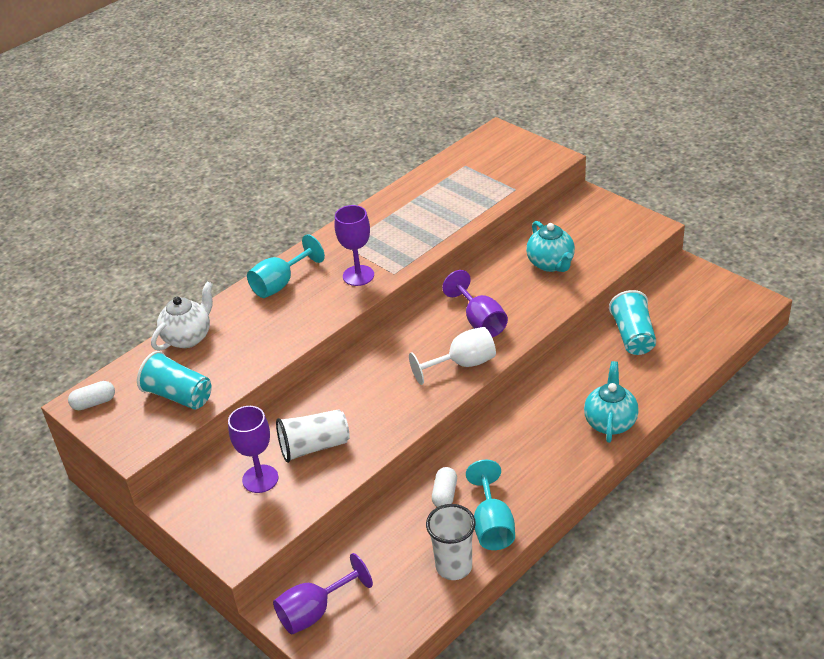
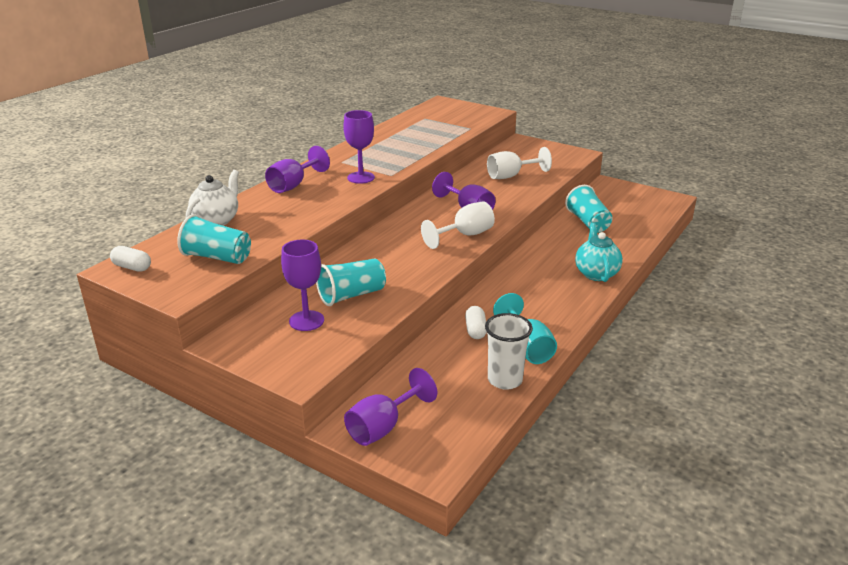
camera: 15 degrees left, 10 degrees down
(94, 403) = (132, 267): white capsule -> white capsule turned 60 degrees clockwise
(280, 284) = (293, 185): turquoise goblet -> purple goblet
(314, 447) = (351, 295): white cup -> turquoise cup
(551, 264) = (511, 176): turquoise teapot -> white goblet

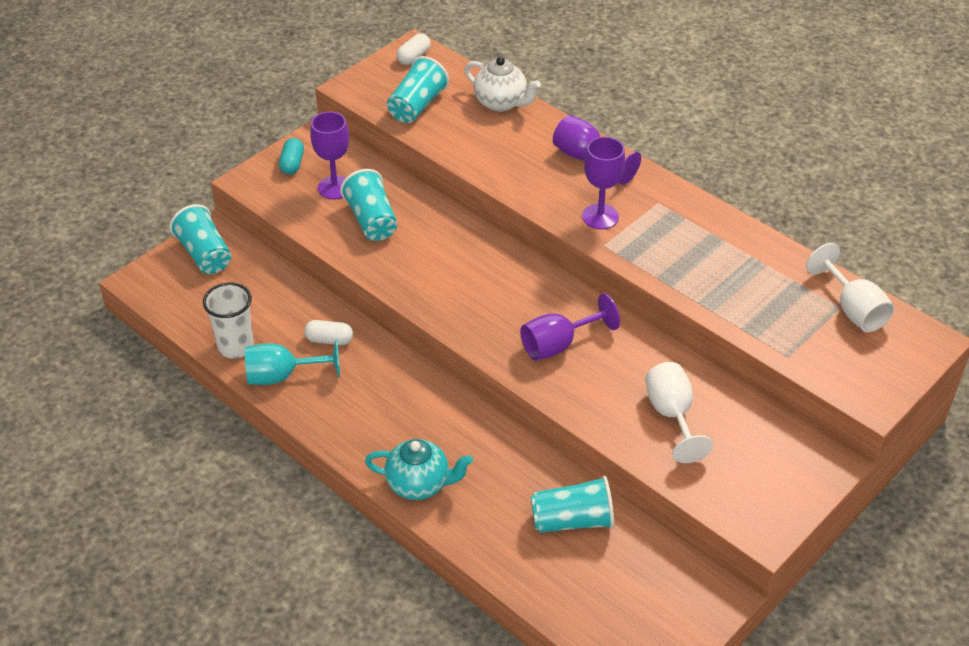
camera: 100 degrees right, 15 degrees up
(269, 352) = (292, 164): none -> turquoise capsule
(383, 427) = (205, 254): purple goblet -> turquoise cup
(465, 235) = (484, 329): white goblet -> white goblet (853, 309)

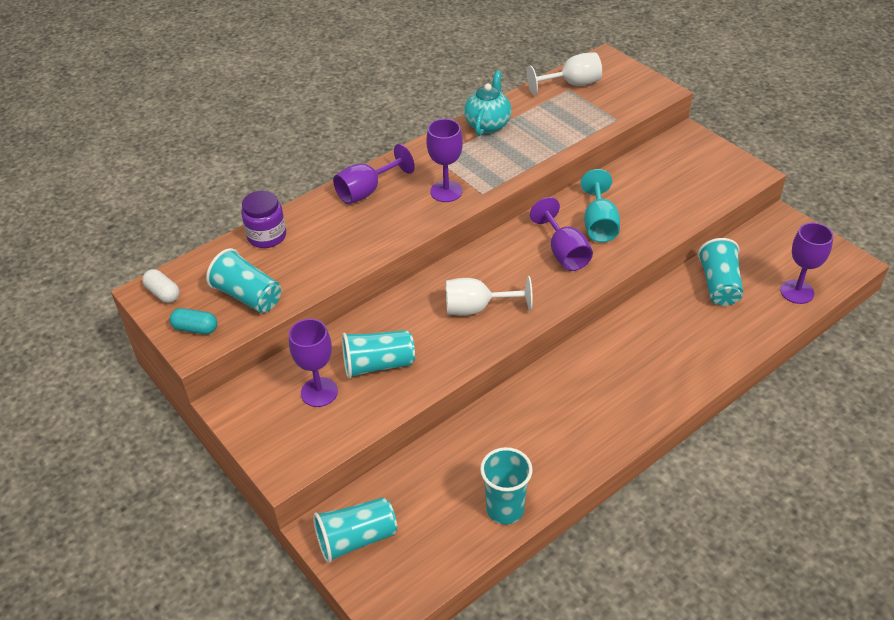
camera: 80 degrees left, 0 degrees up
(236, 347) = (505, 509): white cup -> turquoise cup
(282, 376) = (550, 470): turquoise goblet -> turquoise goblet (599, 224)
(292, 164) = (268, 427): turquoise capsule -> turquoise capsule (195, 328)
(329, 340) = (505, 430): white capsule -> none
(419, 484) = (685, 374): turquoise teapot -> turquoise teapot (488, 124)
(501, 103) = (267, 236): white teapot -> purple jar
(576, 604) = (797, 292): none -> purple goblet
(672, 415) = (643, 201): white goblet -> white goblet (477, 308)

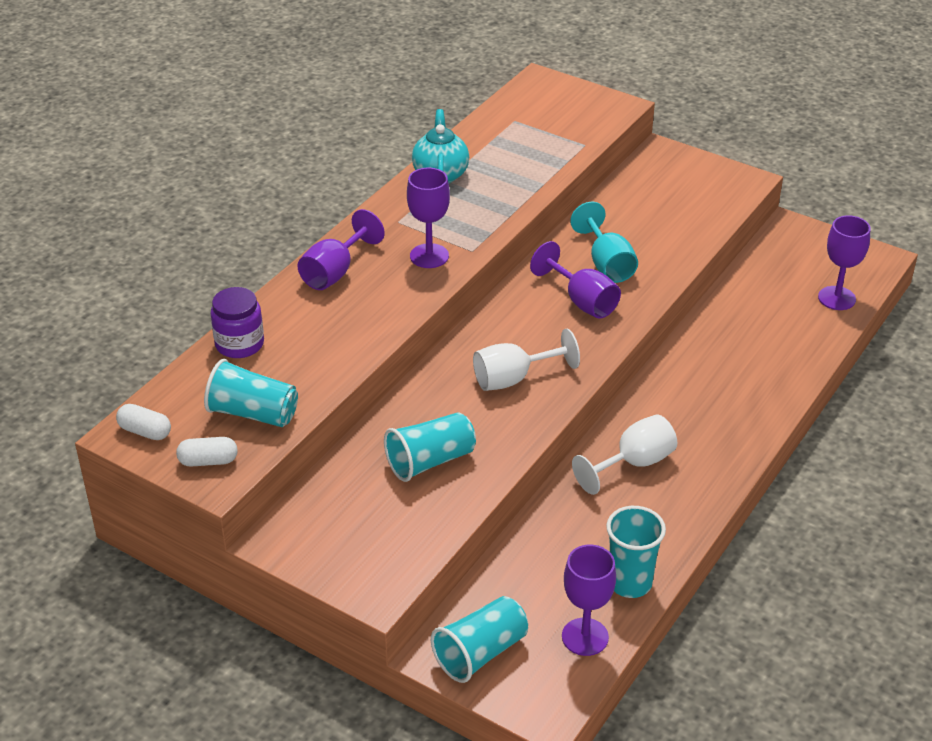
camera: 20 degrees left, 5 degrees down
(195, 328) = (208, 461): turquoise capsule -> white capsule
(319, 392) = (376, 504): purple goblet -> purple goblet (585, 637)
(572, 84) = (516, 114): white goblet -> white goblet (634, 463)
(719, 285) = (753, 307): turquoise cup -> none

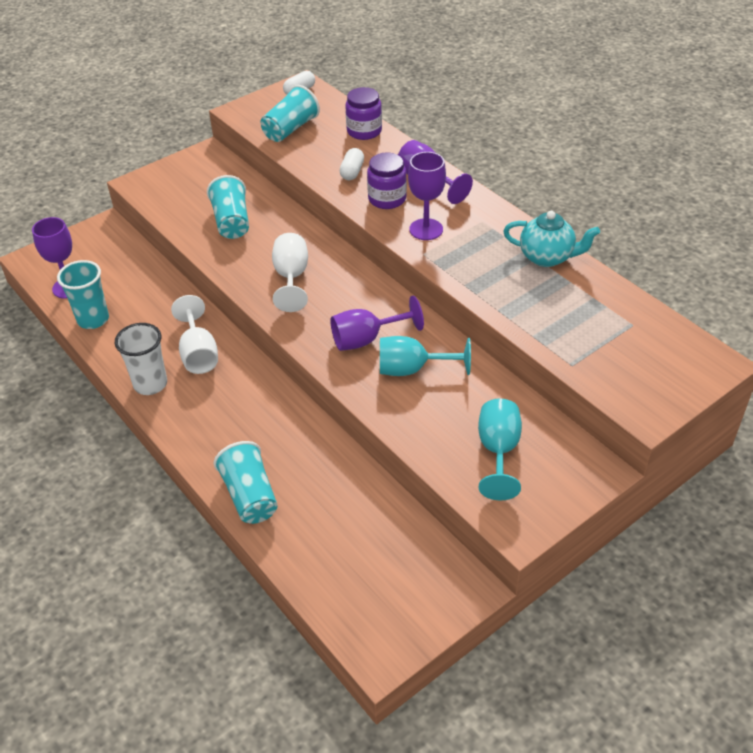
camera: 110 degrees right, 5 degrees up
(208, 461) = (258, 109): white capsule -> white capsule (352, 172)
(383, 294) = (387, 199): none -> purple jar
(480, 653) = (92, 242): turquoise cup -> turquoise cup (250, 496)
(674, 201) = (498, 451): none -> turquoise goblet
(701, 487) = (150, 384): none -> white cup
(836, 298) = (329, 578): purple goblet -> none

